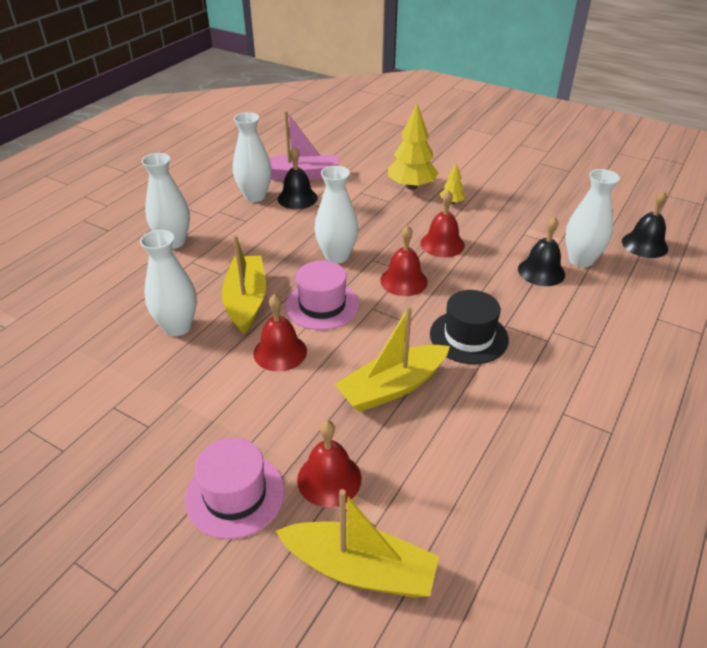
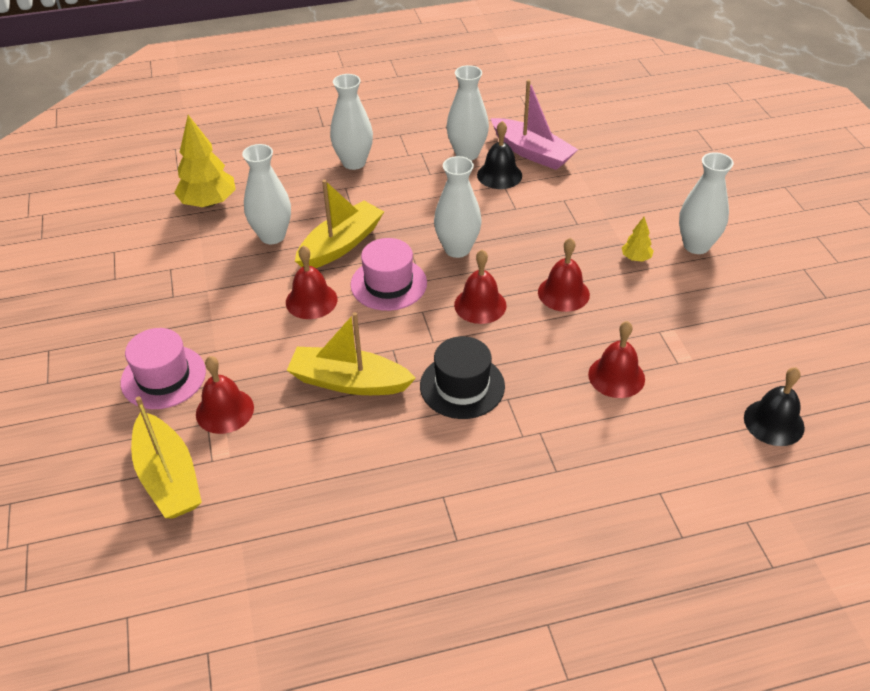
camera: 45 degrees right, 5 degrees up
(411, 186) = (620, 220): yellow tree -> yellow tree (209, 203)
(541, 271) = (616, 376): black bell -> red bell
(580, 260) = (675, 392): white vase -> white vase (696, 245)

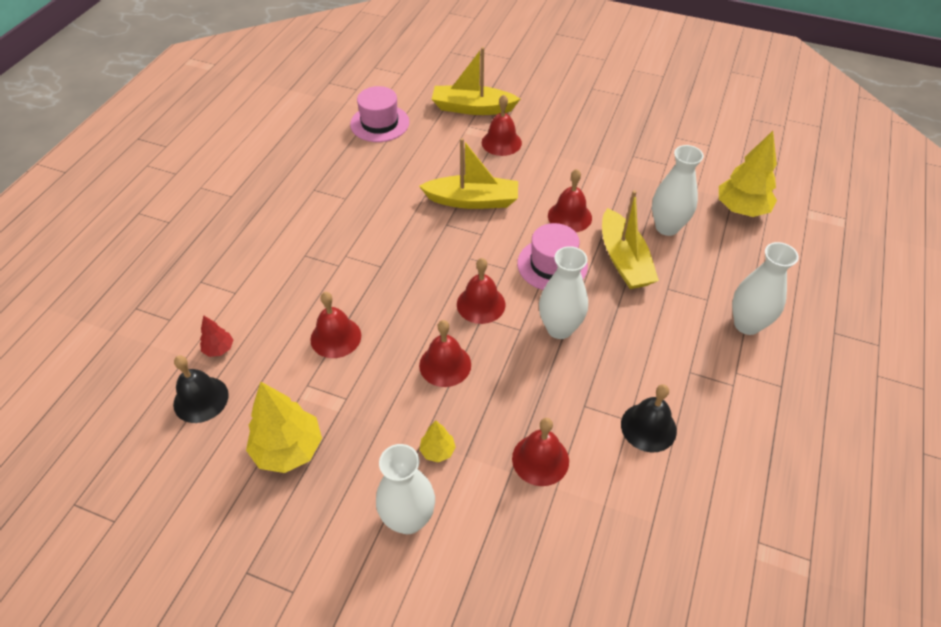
camera: 125 degrees right, 5 degrees up
(163, 377) = (554, 129): pink hat -> pink hat (379, 123)
(349, 382) = (472, 200): yellow boat -> yellow boat turned 45 degrees clockwise
(462, 386) = (414, 250): black hat -> none
(467, 154) = (706, 422): white vase -> none
(532, 152) = (671, 484): pink boat -> none
(581, 209) = (540, 459): none -> red bell
(723, 450) = (219, 349): none -> red tree
(735, 335) = (288, 449): none -> yellow tree

